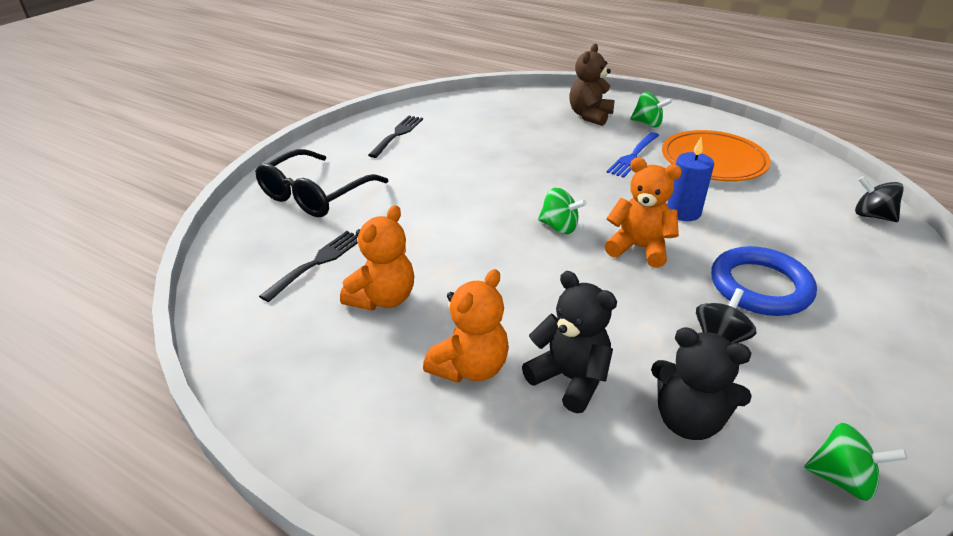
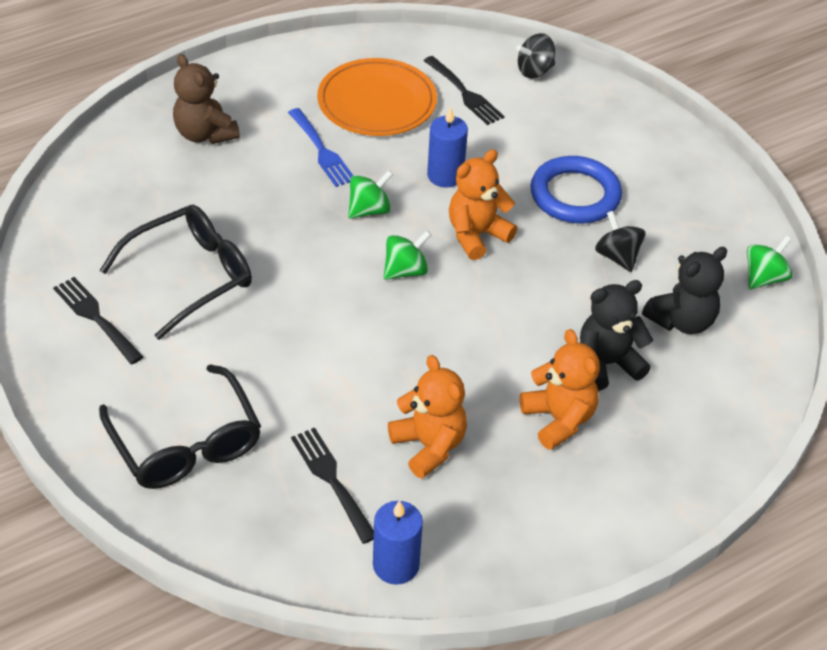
camera: 65 degrees left, 10 degrees up
(245, 322) = (396, 565): none -> blue candle
(461, 150) = (190, 276): none -> black glasses
(647, 124) = (264, 102): green spinning top -> green spinning top (369, 210)
(786, 192) = (464, 93): none -> black fork

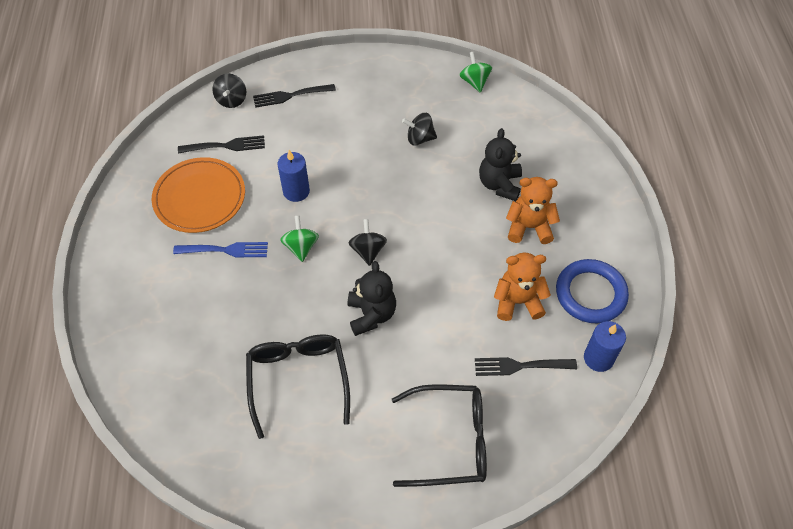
camera: 60 degrees left, 10 degrees up
(96, 318) = (303, 458): black fork -> black fork (290, 95)
(205, 134) = (157, 315): brown teddy bear -> none
(405, 271) = (368, 250): green spinning top -> black spinning top
(476, 235) = (360, 199): orange teddy bear -> none
(575, 195) = (356, 134): blue ring -> blue ring (590, 294)
(681, 321) = (486, 134): black teddy bear -> black teddy bear (371, 314)

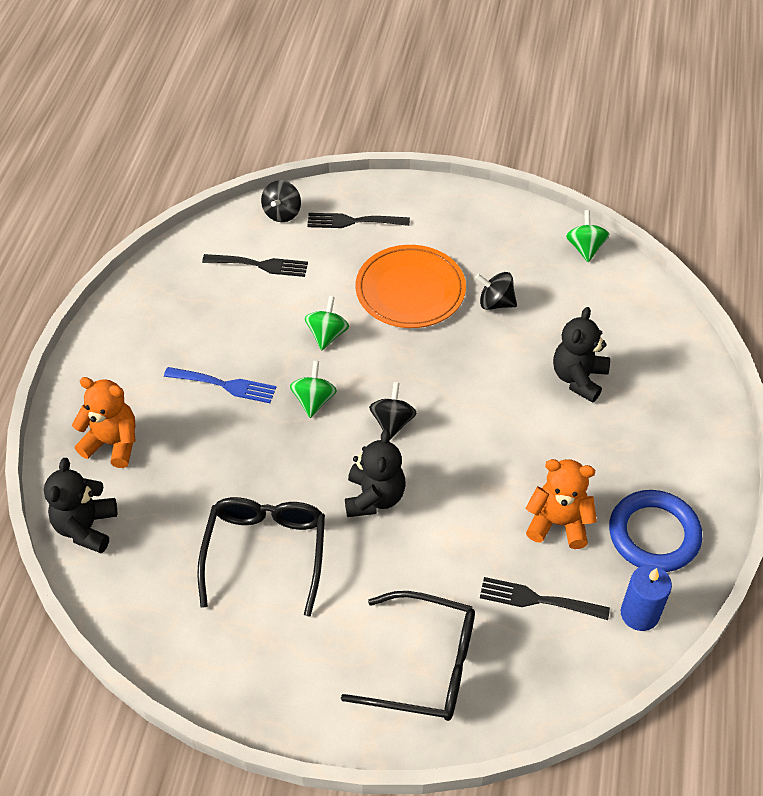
camera: 15 degrees right, 5 degrees down
(144, 395) = (86, 527): none -> black teddy bear
(199, 198) = (212, 319): orange plate -> orange plate (410, 290)
(296, 191) = (327, 335): blue candle -> green spinning top
(529, 227) = (600, 437): orange teddy bear -> orange teddy bear (113, 443)

